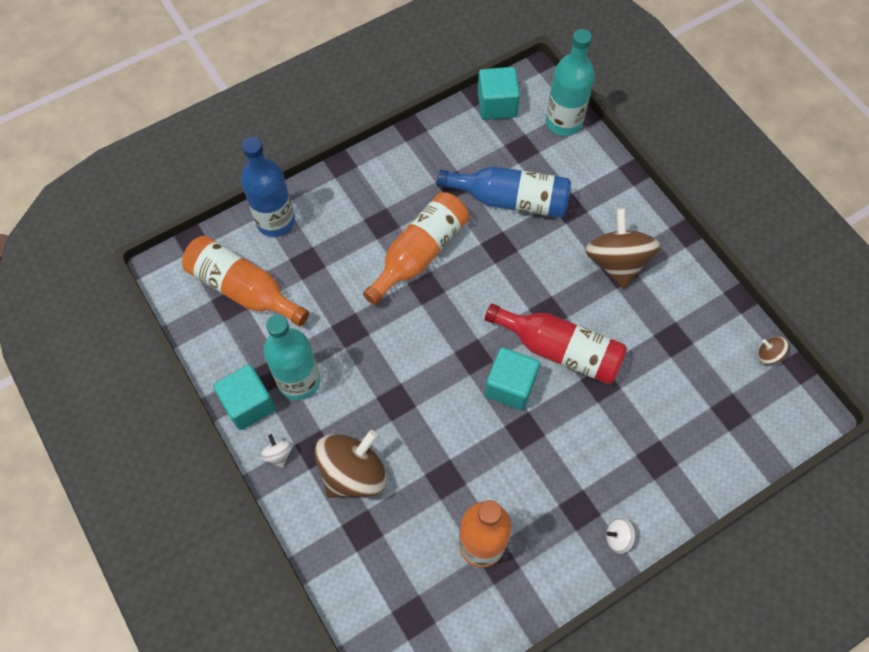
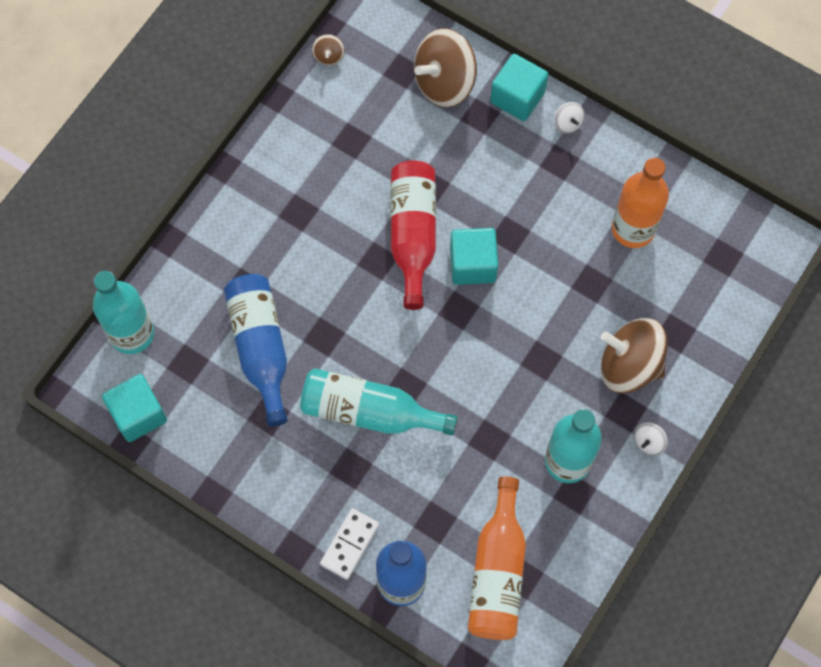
camera: 115 degrees left, 5 degrees up
(248, 404) = (615, 497): turquoise cube -> turquoise cube (517, 97)
(323, 199) = (350, 544): none -> white domino
(419, 254) = (369, 411): orange bottle -> turquoise bottle
(617, 262) = (289, 218): brown spinning top -> brown spinning top (444, 82)

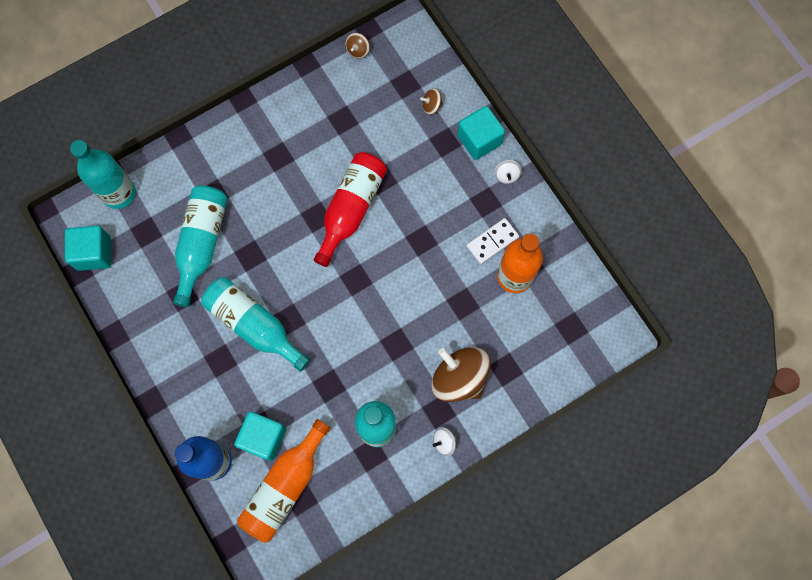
camera: 25 degrees right, 5 degrees up
(261, 348) = (202, 244): blue bottle -> turquoise bottle
(350, 544) = (191, 416): white domino -> white domino (492, 242)
(444, 82) = (431, 106): brown spinning top -> brown spinning top, size x0.43
(473, 264) = (383, 250): turquoise cube -> turquoise cube (263, 438)

